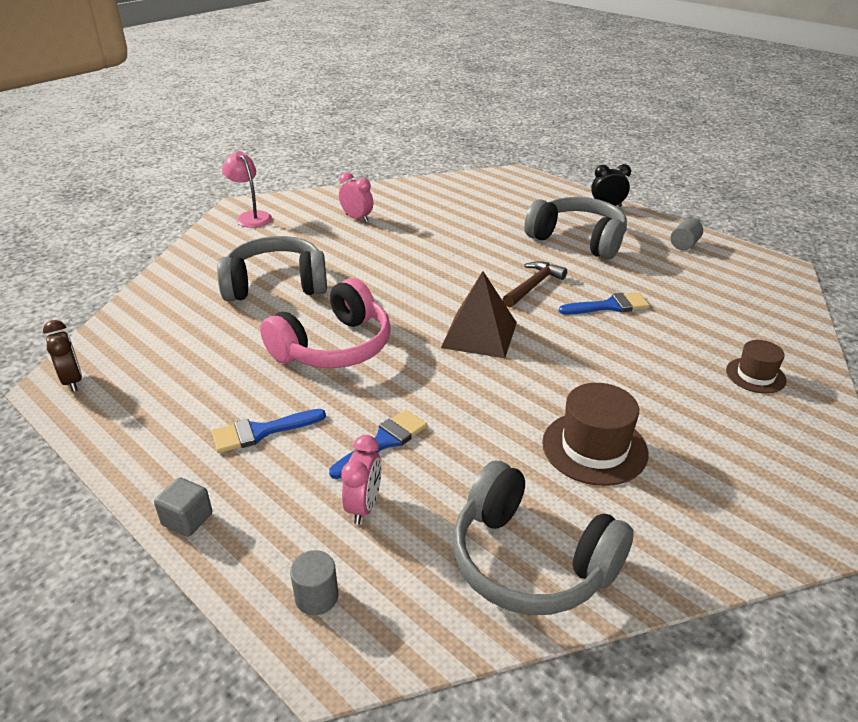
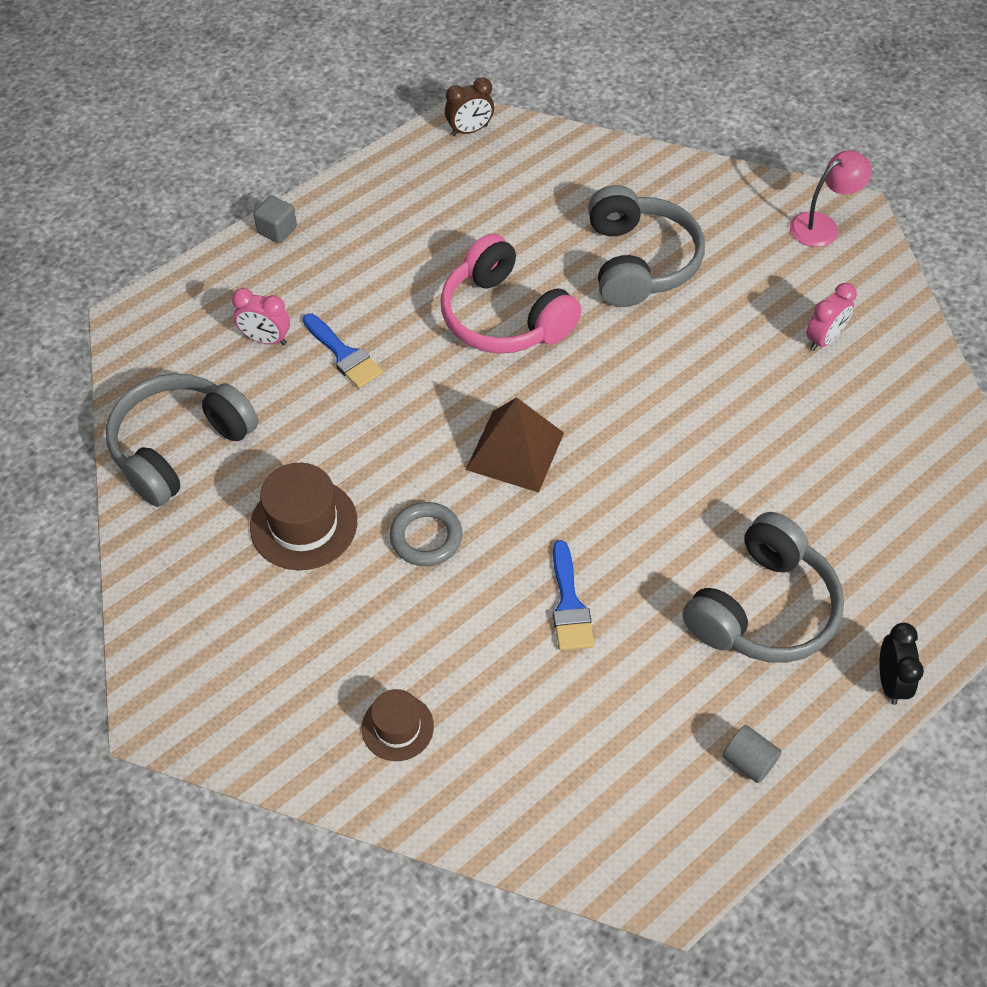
camera: 95 degrees right, 20 degrees up
(261, 432) = (374, 266): blue brush -> none
(316, 597) = (182, 310): grey cylinder -> none
(533, 286) = (626, 525): brown hammer -> none
(579, 374) = (426, 537): none -> grey ring

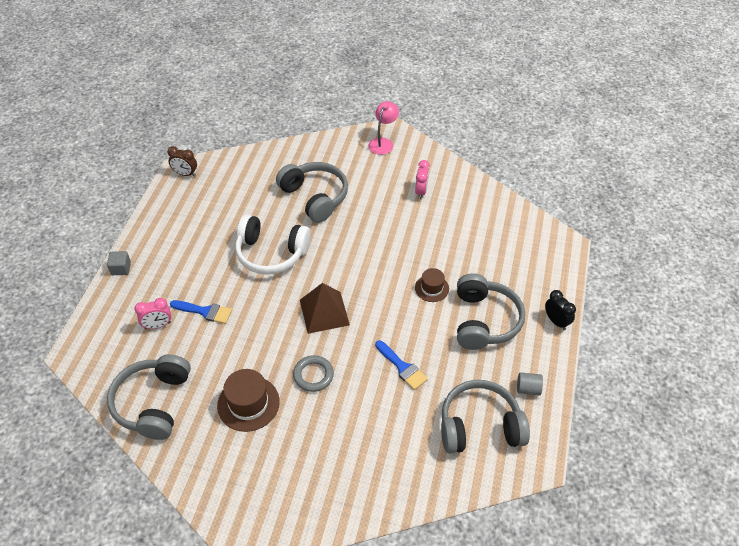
camera: 35 degrees left, 5 degrees down
(397, 727) = (368, 470): brown hat -> brown hat (432, 288)
(469, 130) = (185, 174): brown clock -> brown clock turned 75 degrees clockwise
(504, 317) = (271, 253): pink headphones -> white headphones
(620, 769) = (479, 426): none -> grey headphones

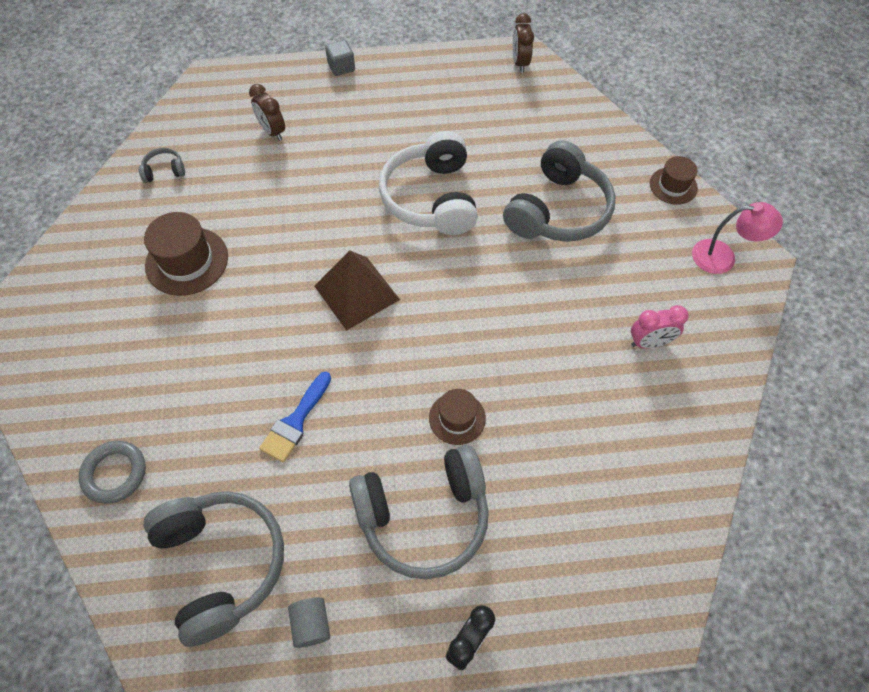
camera: 70 degrees right, 10 degrees up
(153, 403) = (164, 171): grey headphones -> grey headphones, size x0.42
(157, 325) = (272, 131): pink clock -> brown clock
(205, 311) = (309, 167): blue brush -> none
(313, 375) = (249, 316): grey ring -> grey ring (115, 473)
(325, 142) = (673, 186): none -> brown hat

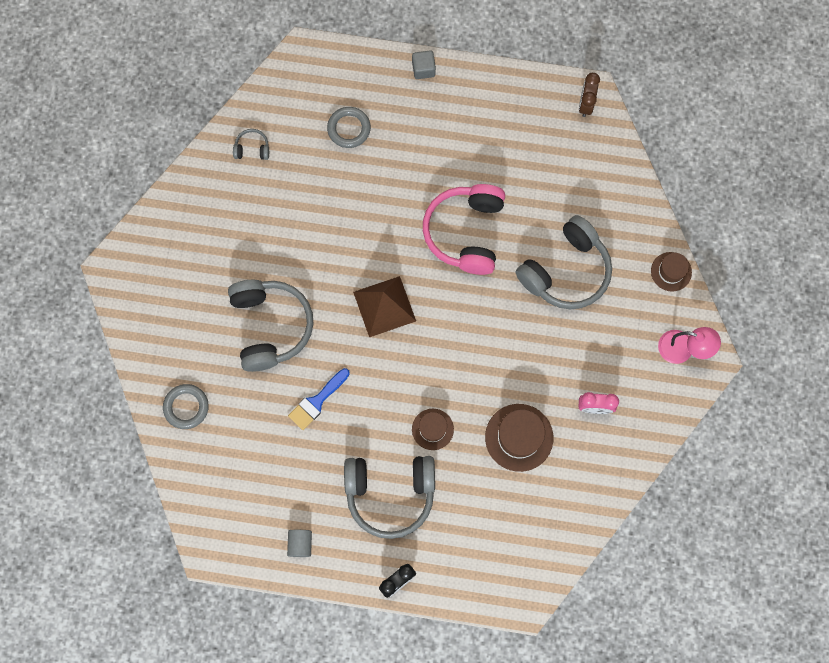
camera: 15 degrees right, 15 degrees up
(187, 261) = (258, 243): brown hat -> brown hat (519, 437)
(221, 563) = (249, 489): grey headphones -> grey headphones (270, 326)
(272, 131) = (349, 129): brown clock -> grey ring
(431, 198) = (465, 232): white headphones -> pink headphones

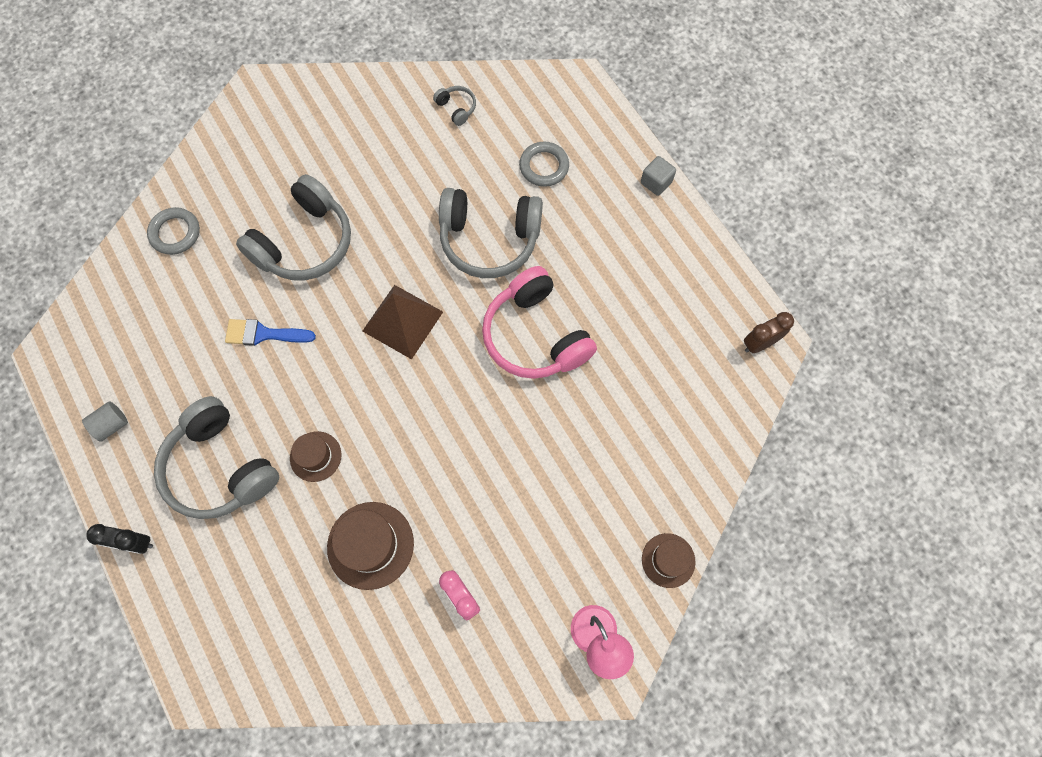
camera: 50 degrees right, 5 degrees down
(465, 232) = (535, 335): pink headphones -> pink headphones turned 90 degrees counterclockwise
(566, 271) = (578, 456): grey headphones -> grey headphones (489, 240)

